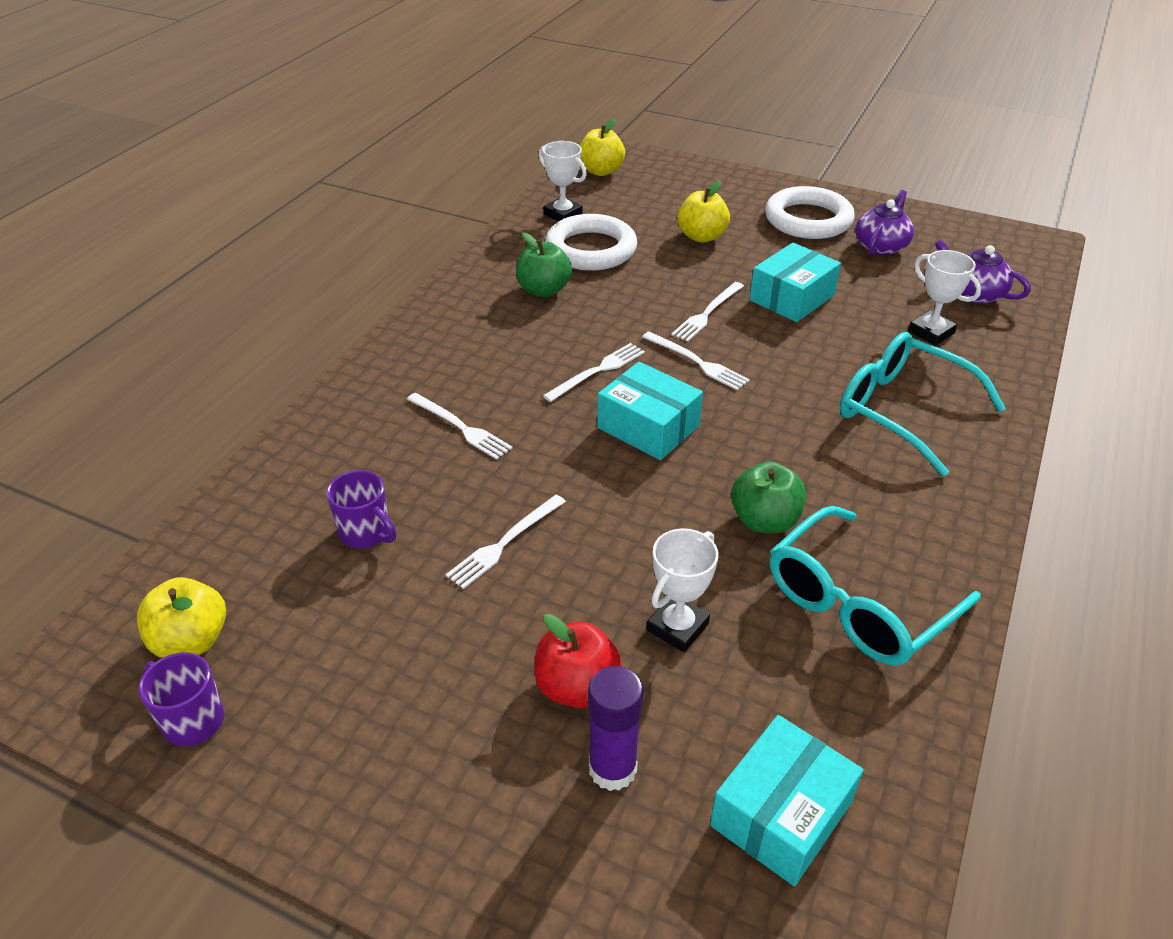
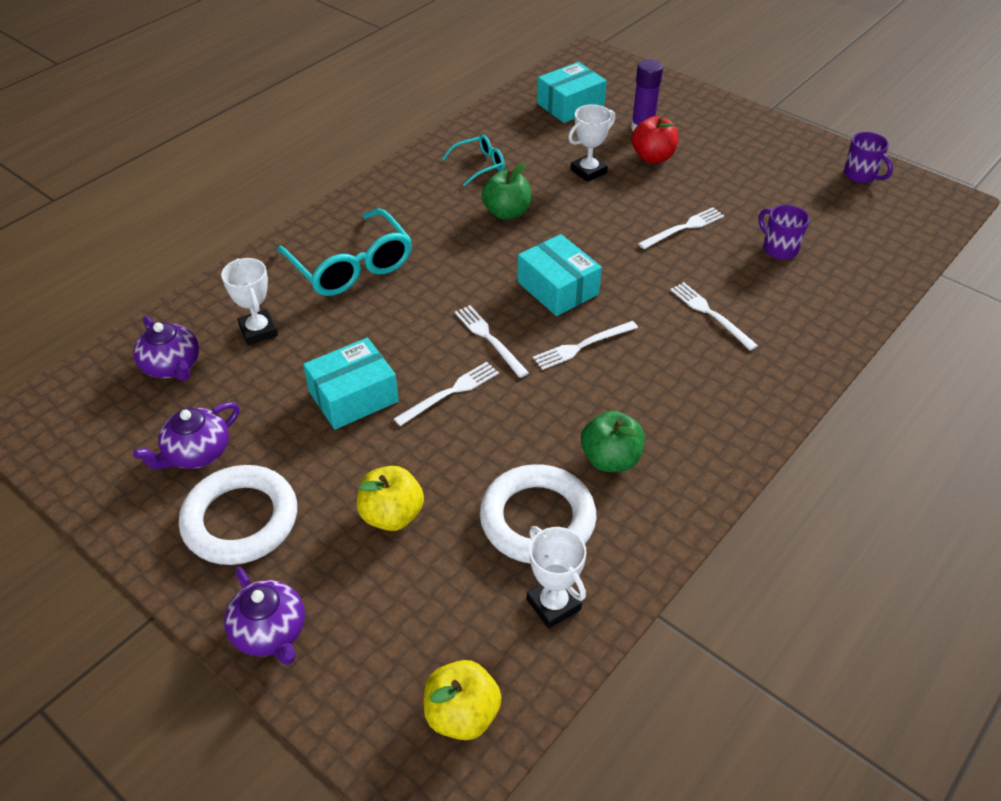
camera: 165 degrees left, 5 degrees up
(191, 641) = (877, 209): yellow apple -> none
(738, 181) = (270, 632): none -> purple teapot
(857, 603) = (479, 165): turquoise glasses -> turquoise glasses, size x0.54

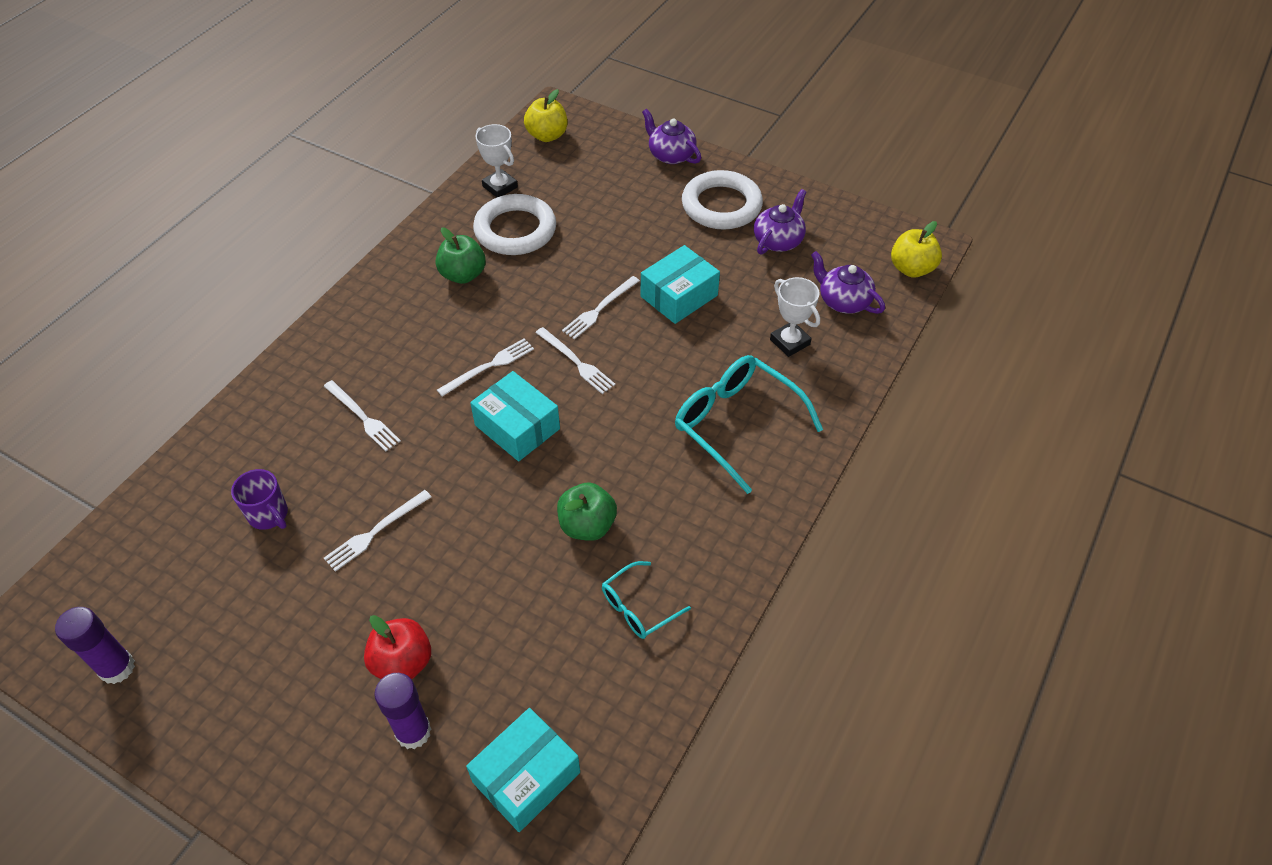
camera: 170 degrees right, 5 degrees up
(392, 515) = (618, 220): yellow apple -> yellow apple (911, 269)
(588, 171) = (492, 618): white trophy -> none
(861, 175) = (117, 668): purple mug -> purple glue stick

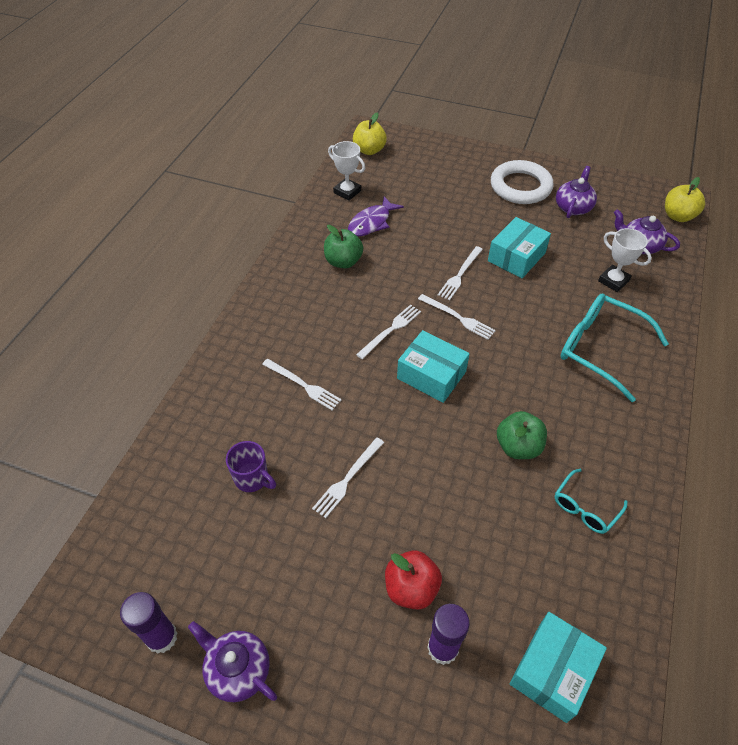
camera: 10 degrees left, 0 degrees up
(515, 230) = (371, 223): white ring -> purple fish
(670, 155) = (468, 154): purple teapot -> purple teapot (237, 669)

